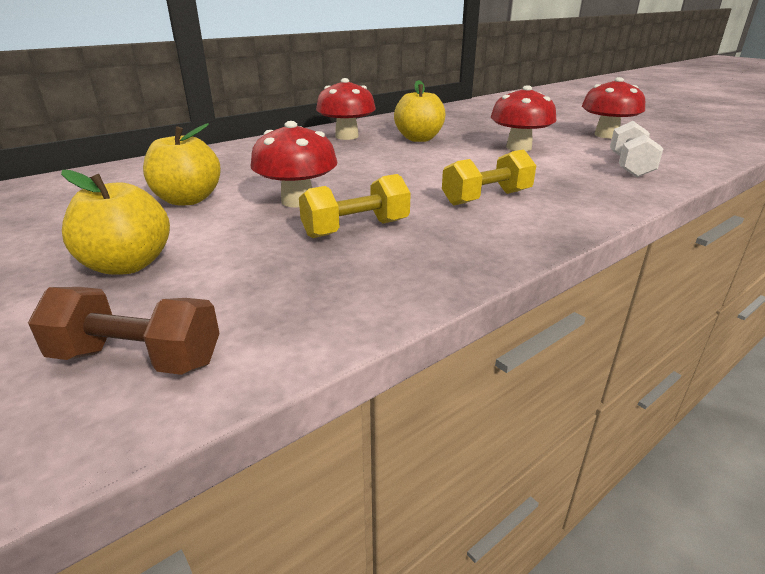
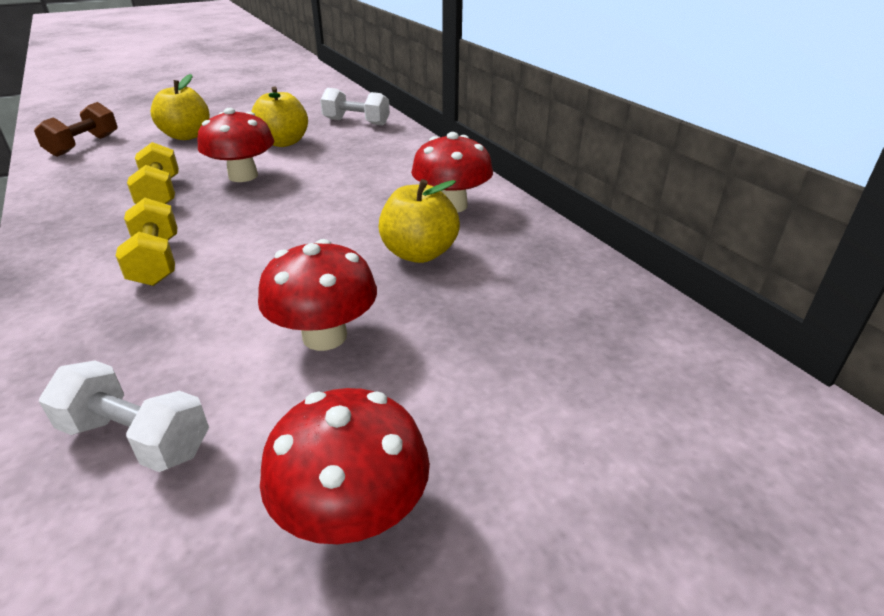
camera: 100 degrees right, 5 degrees up
(123, 177) = (356, 122): none -> white dumbbell

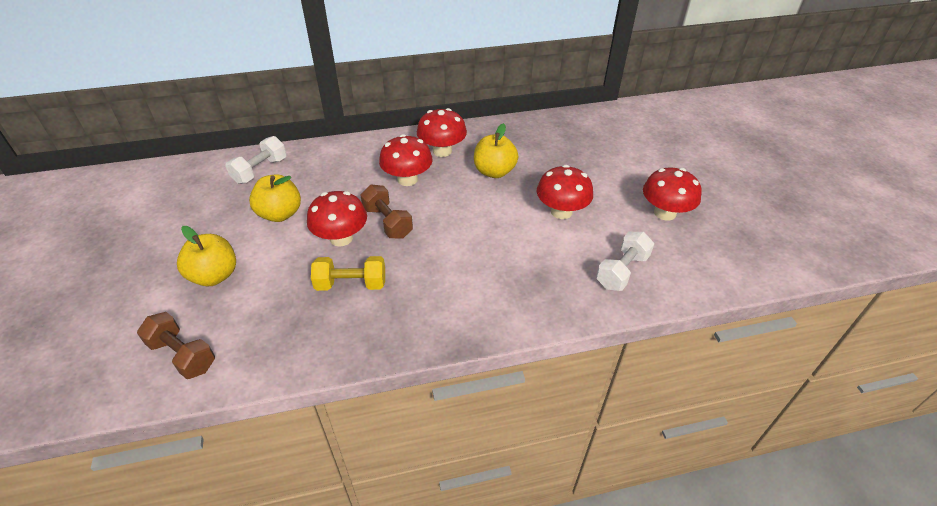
camera: 75 degrees left, 10 degrees up
(156, 261) = (463, 277): yellow dumbbell -> none
(275, 195) = (387, 222): none -> brown dumbbell
(370, 193) = (407, 179): none -> red mushroom

